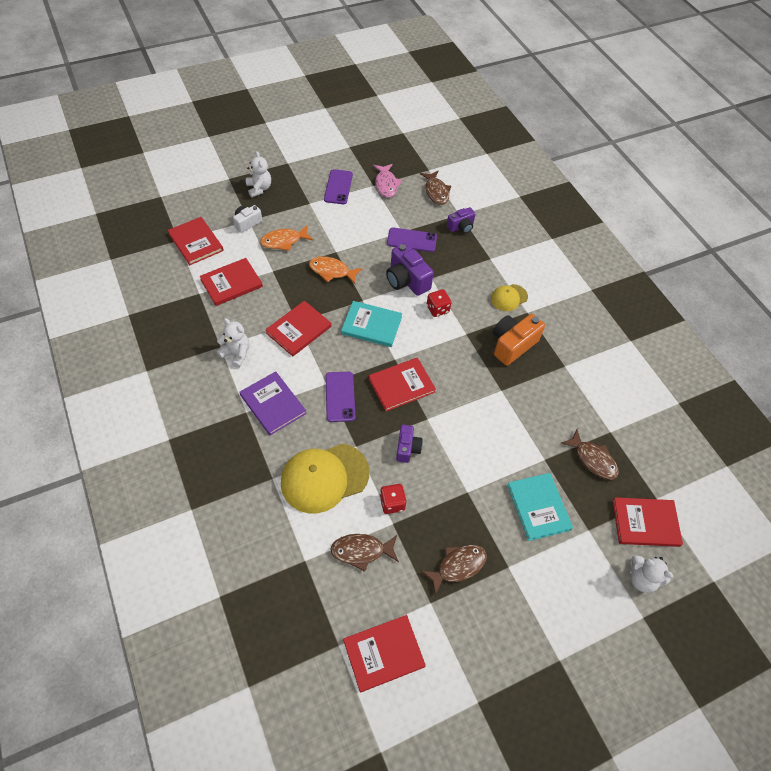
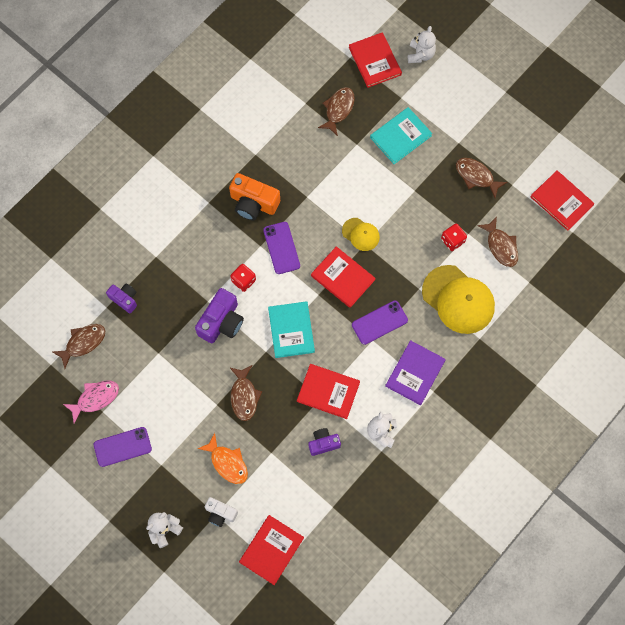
camera: 110 degrees left, 15 degrees up
(231, 283) = (305, 483): red book -> none
(332, 271) = (244, 396): orange fish -> brown fish
(407, 448) = (400, 249): purple camera -> purple camera (323, 443)
(412, 240) = (166, 339): purple phone -> purple phone (281, 248)
(509, 298) = (199, 223): yellow cap -> yellow cap (360, 234)

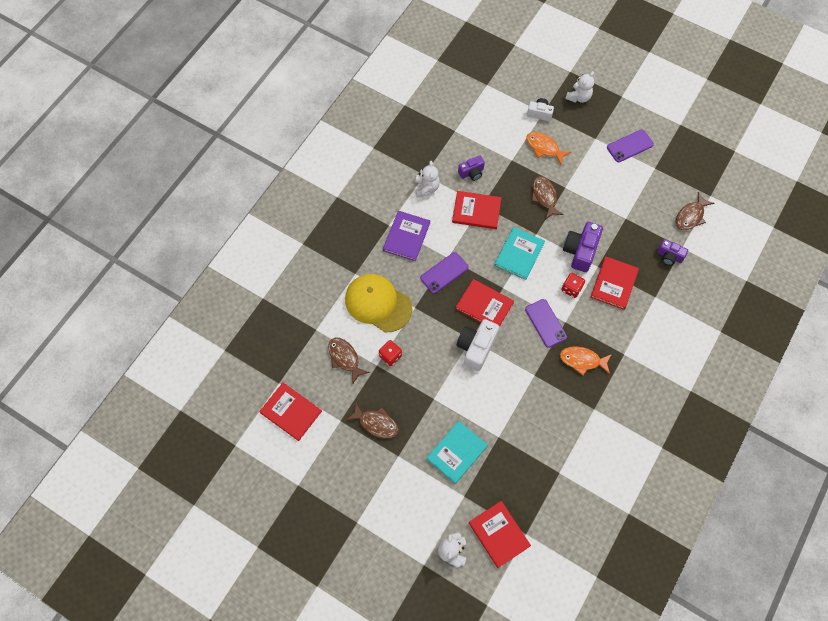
camera: 170 degrees right, 5 degrees down
(95, 398) = (664, 176): pink fish -> none
(253, 203) = (582, 360): orange camera -> orange fish
(271, 550) = (494, 96): red book -> red book (614, 284)
(291, 330) = (519, 254): turquoise book -> turquoise book turned 45 degrees clockwise
(338, 109) = (524, 471): brown fish -> none
(360, 234) = (476, 347): yellow cap -> white camera

